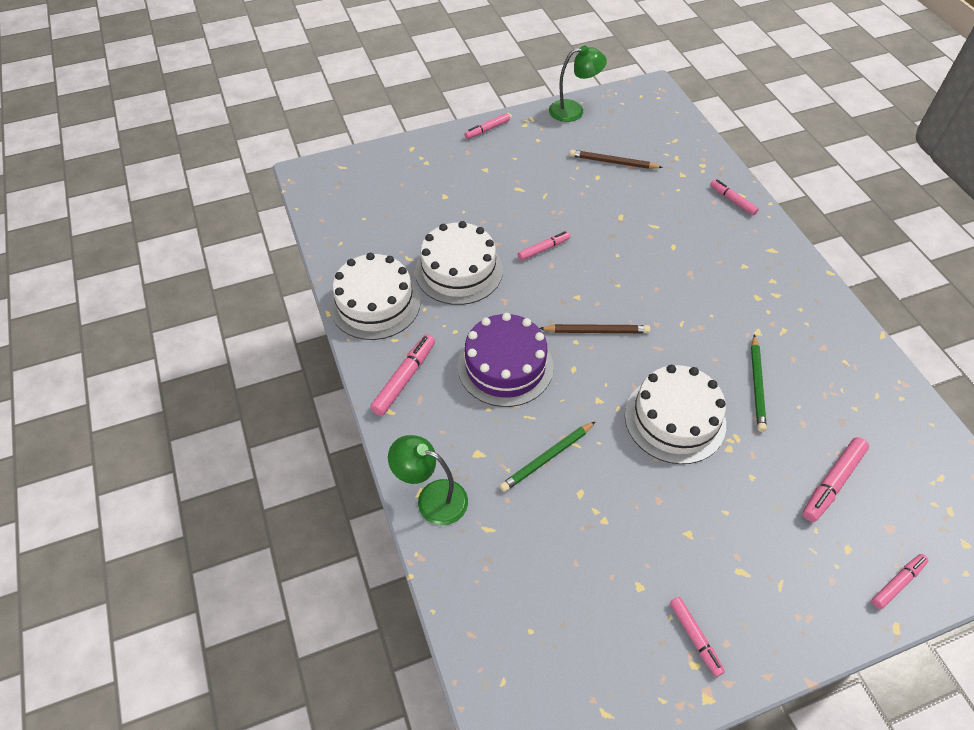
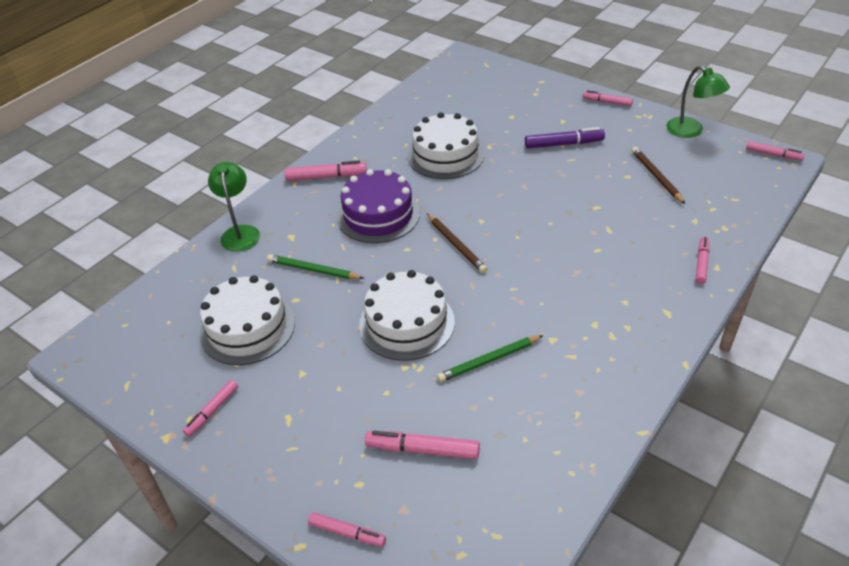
camera: 60 degrees right, 10 degrees down
(375, 303) = (378, 135): white cake -> white cake (247, 328)
(519, 187) = (563, 144): none -> purple marker
(543, 249) = (512, 183): pink marker -> pink marker (773, 155)

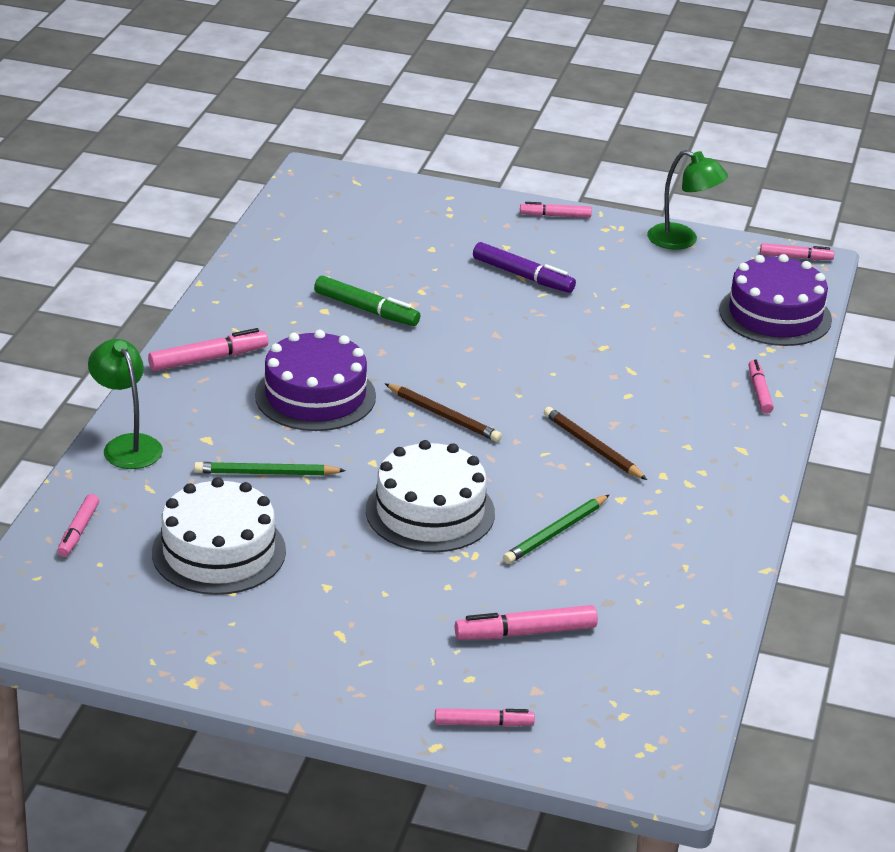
camera: 25 degrees left, 10 degrees down
(212, 411) = (235, 645): pink marker -> pink marker (78, 531)
(445, 155) = (366, 310): white cake -> green marker
(563, 144) = (523, 276): purple marker -> purple marker turned 60 degrees clockwise
(656, 176) = (662, 301): brown pencil -> brown pencil (592, 447)
(739, 200) = (775, 315): none -> purple cake

